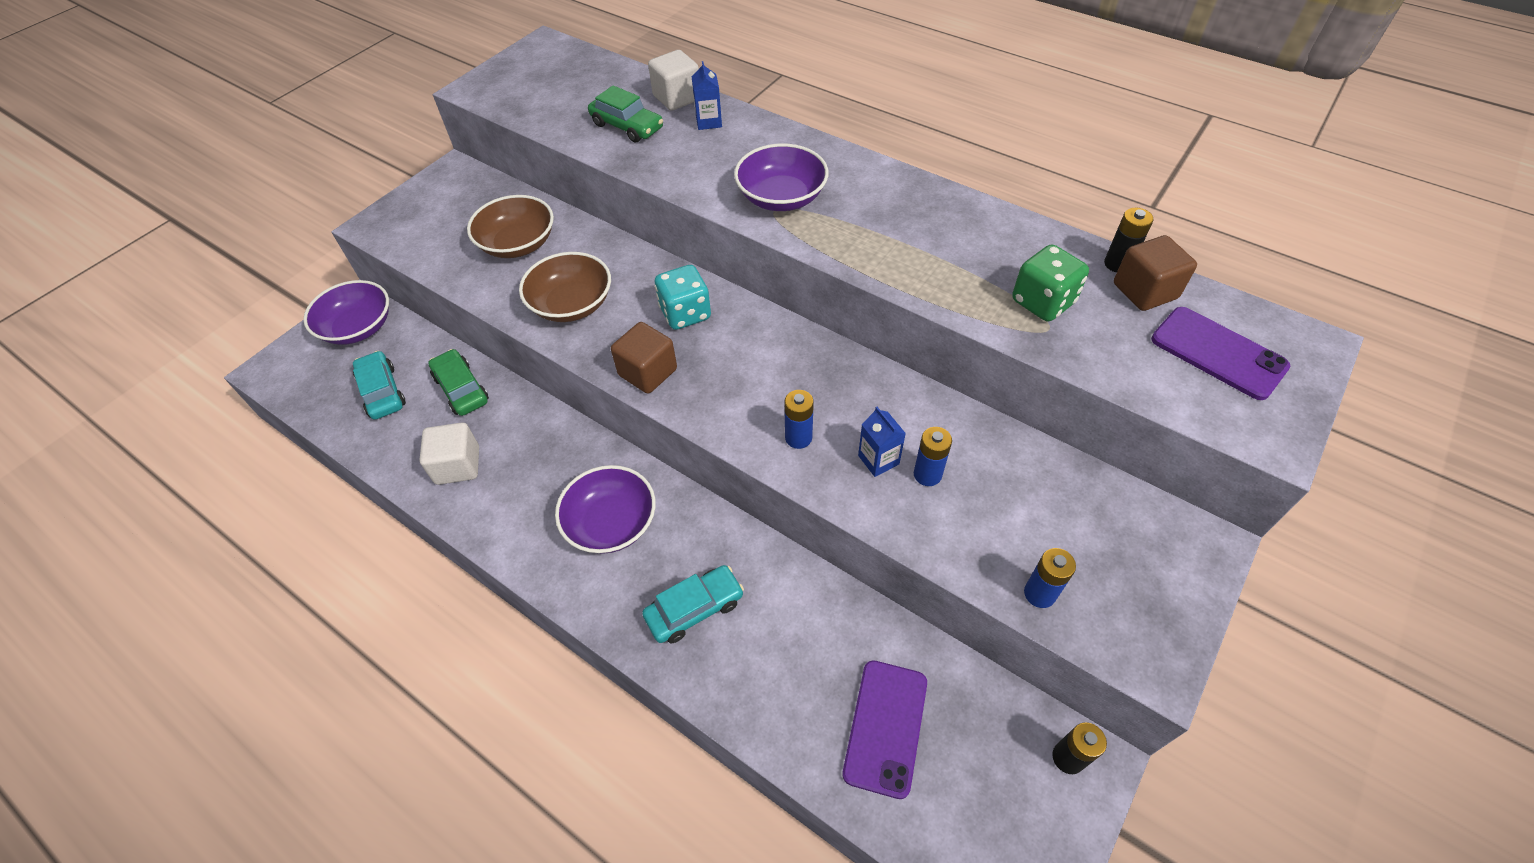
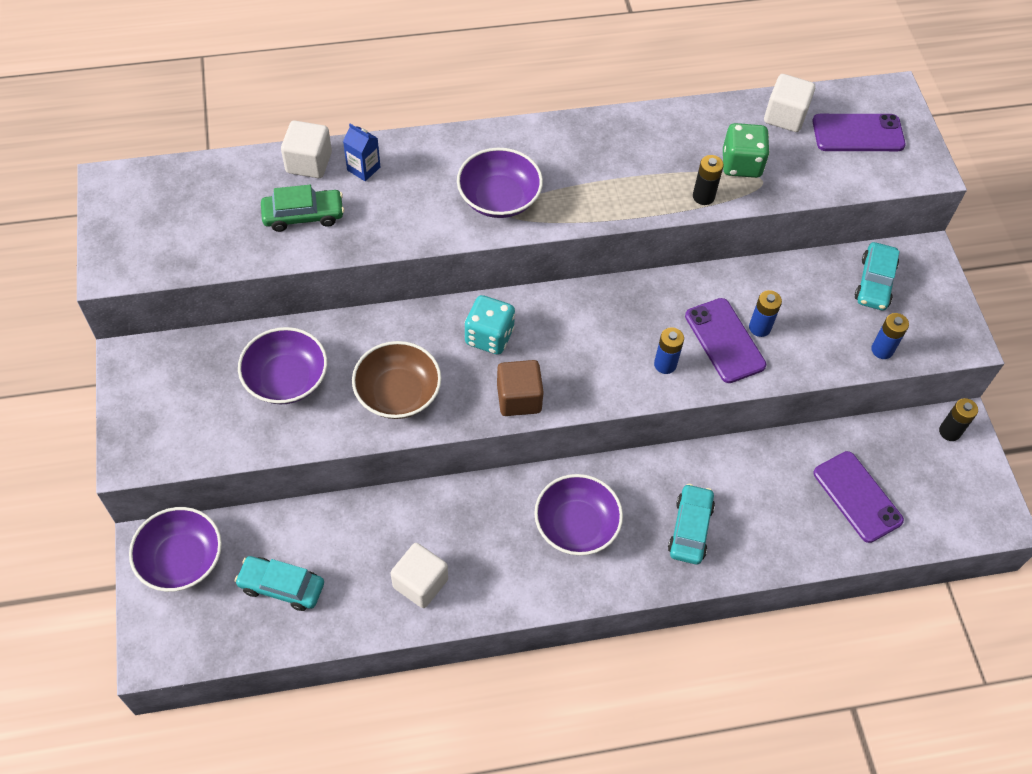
camera: 50 degrees left, 5 degrees up
(461, 389) = (344, 531): green car -> none
(518, 244) = (286, 379): brown bowl -> purple bowl
(878, 460) = (724, 340): blue carton -> purple phone
(1107, 525) = (874, 282): none -> turquoise car
(1117, 264) = (753, 106): black battery -> black battery (703, 196)
(1145, 291) = (785, 116): brown cube -> white cube

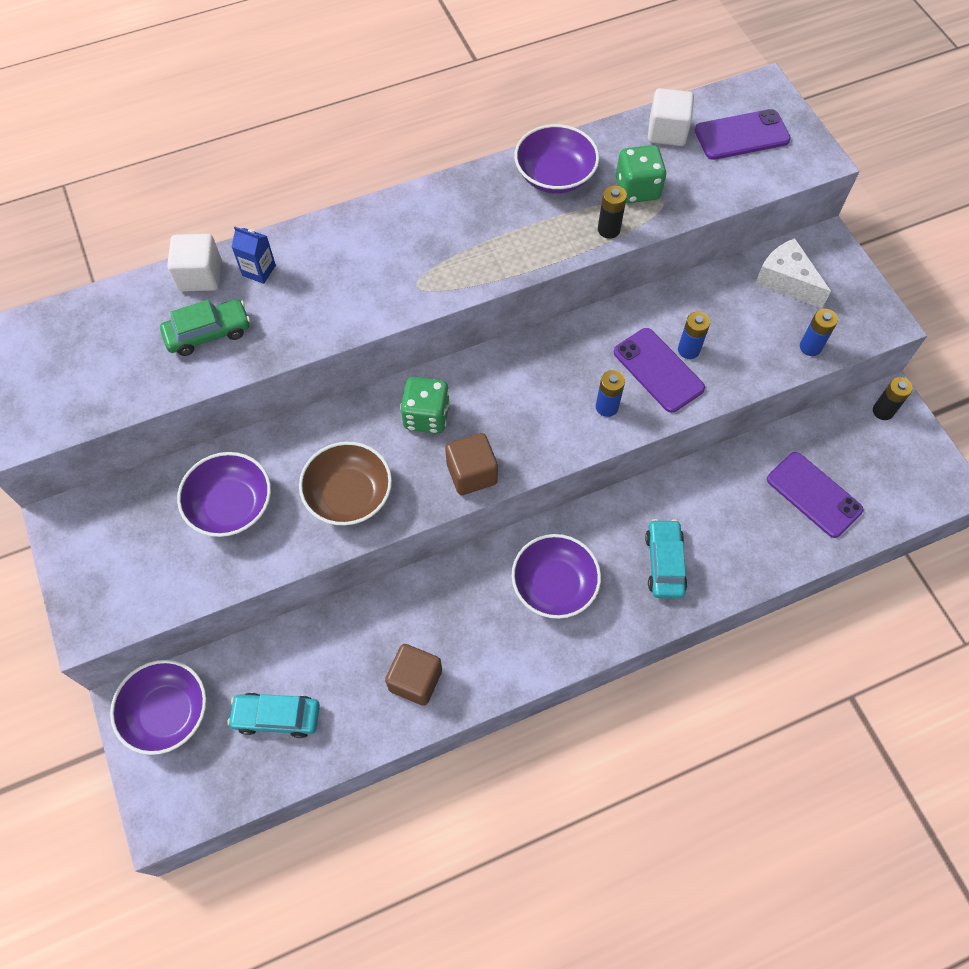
camera: 10 degrees left, 5 degrees up
(420, 583) = (415, 680): white cube -> brown cube
(489, 336) = (426, 416): turquoise dice -> green dice
(499, 198) = (405, 273): purple bowl -> purple bowl (555, 175)
(874, 282) = (786, 281): turquoise car -> white cheese

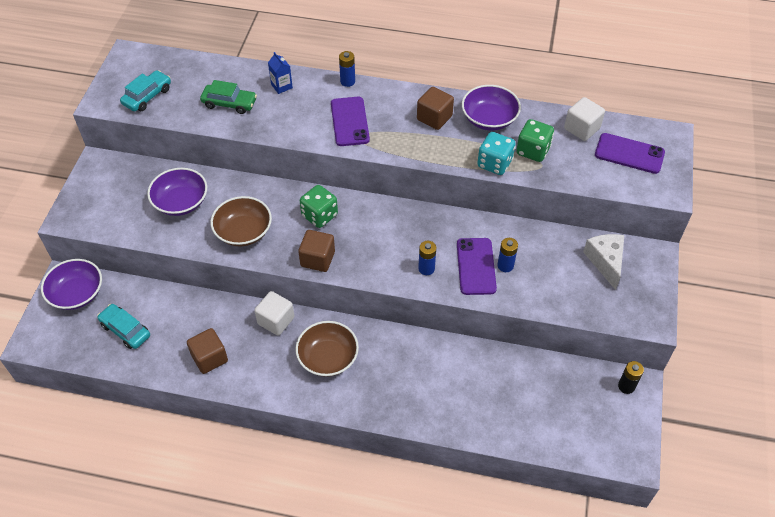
camera: 35 degrees right, 10 degrees down
(200, 276) = (250, 74): white cube -> white cube (276, 320)
(490, 209) = (434, 118): none -> brown cube
(554, 585) = (328, 357): purple bowl -> brown bowl
(608, 230) = (494, 163): black battery -> turquoise dice
(664, 563) = (403, 386): turquoise car -> turquoise car (147, 96)
(810, 347) = (587, 307): blue battery -> blue battery (347, 81)
(814, 494) = (533, 406): purple phone -> purple phone (349, 121)

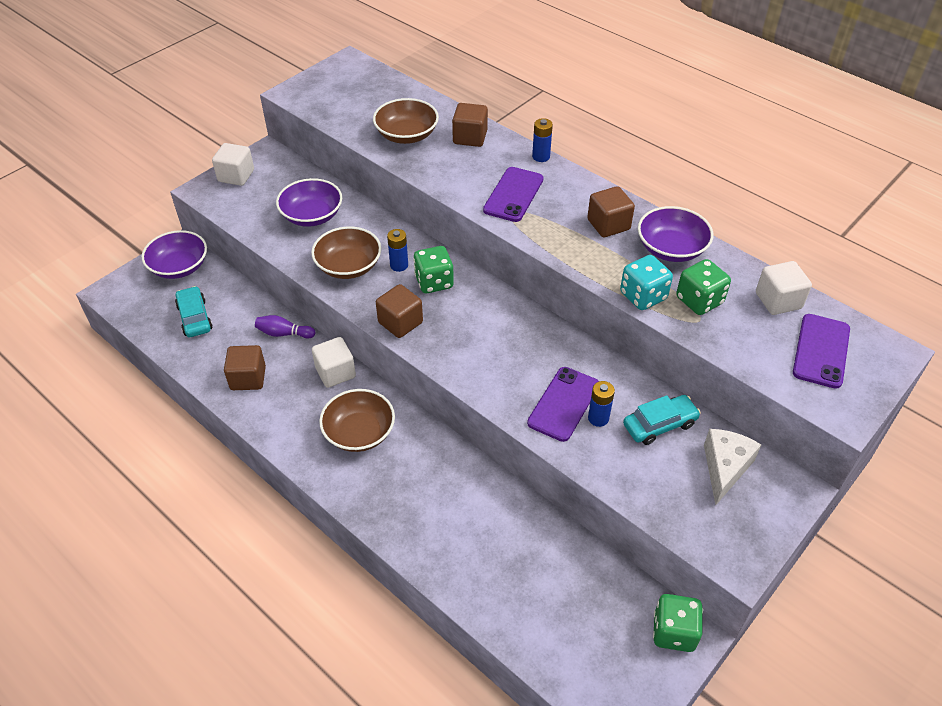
camera: 30 degrees right, 5 degrees down
(87, 194) = (236, 176): none -> white cube
(147, 96) = (336, 102): turquoise car -> turquoise car (659, 425)
(211, 309) = (284, 333): none -> purple bowling pin
(229, 103) = (406, 135): green car -> brown bowl
(281, 86) = (470, 137): blue carton -> brown cube
(426, 268) = (506, 382): blue battery -> blue battery (399, 265)
(626, 386) = (673, 632): black battery -> green dice
(629, 154) = (821, 351): purple phone -> purple phone turned 60 degrees clockwise

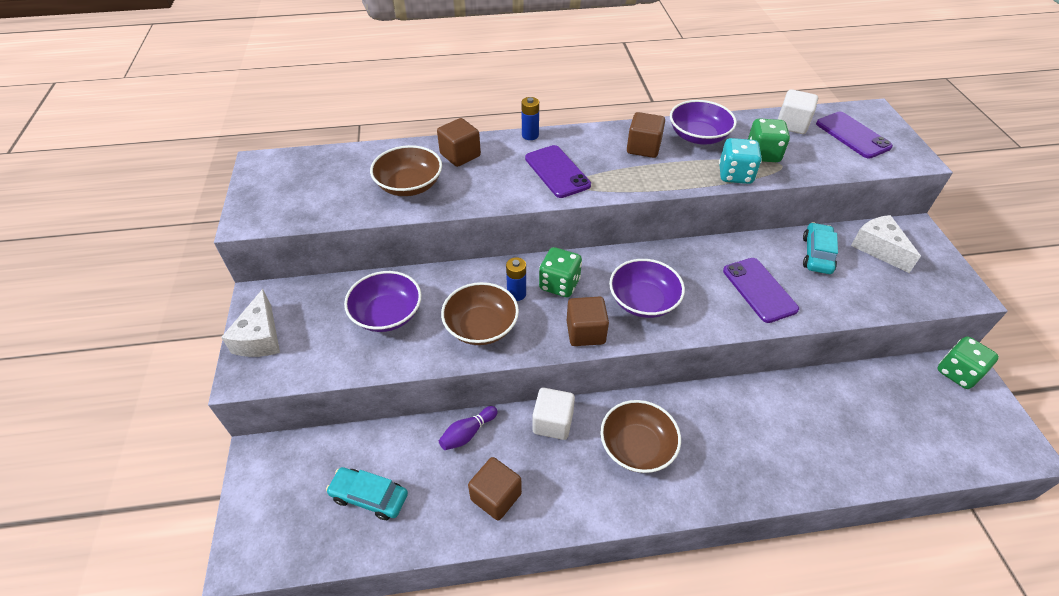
camera: 50 degrees left, 0 degrees up
(179, 267) = (283, 470): purple bowl -> purple bowl (643, 301)
(236, 176) = (260, 338): white cube -> white cheese
(598, 418) = (788, 280): blue battery -> none

